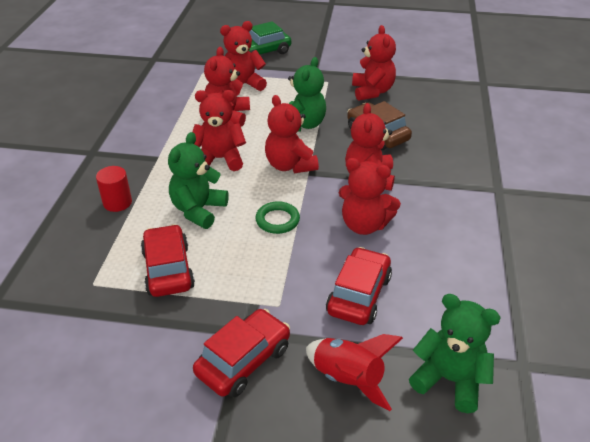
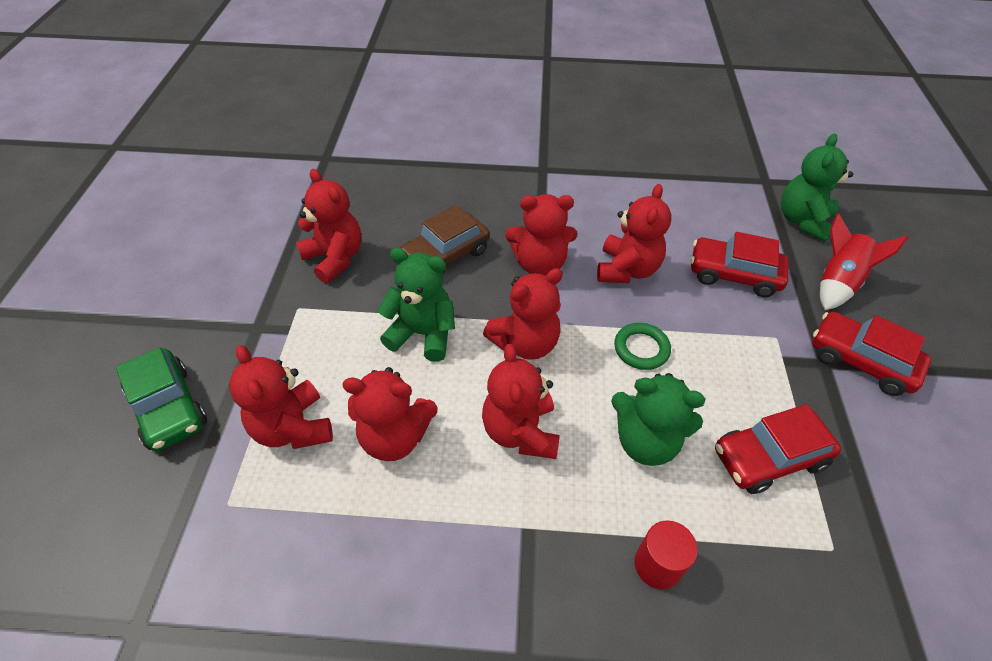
camera: 95 degrees left, 10 degrees up
(372, 91) = (335, 258): red teddy bear -> red teddy bear turned 60 degrees clockwise

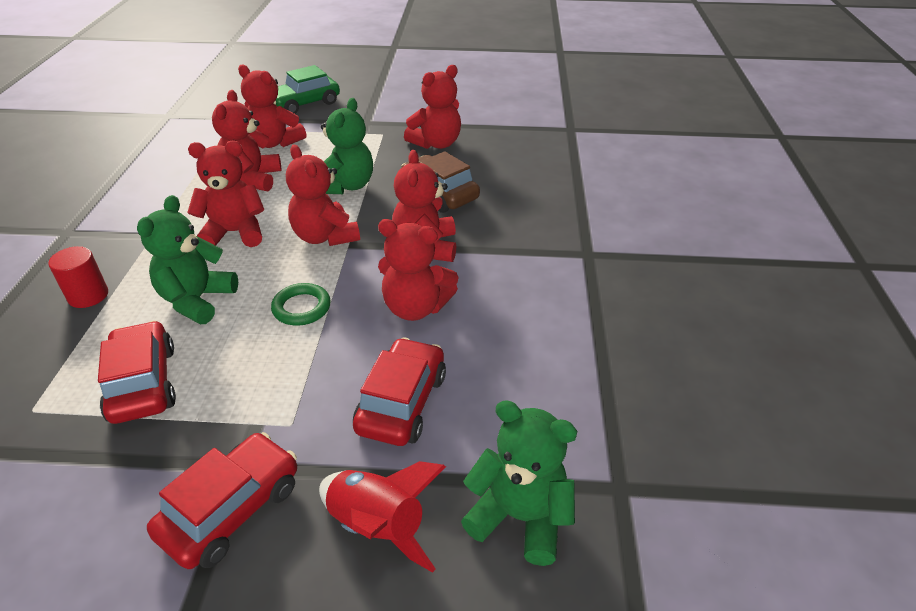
camera: 90 degrees right, 10 degrees down
(293, 428) = (275, 142): red teddy bear -> red teddy bear turned 120 degrees counterclockwise

